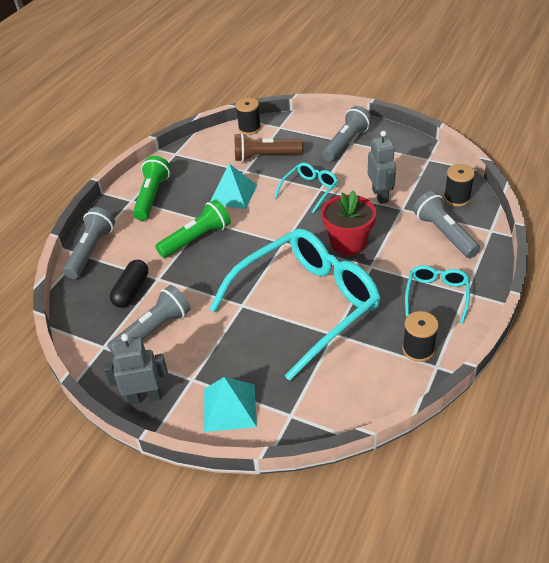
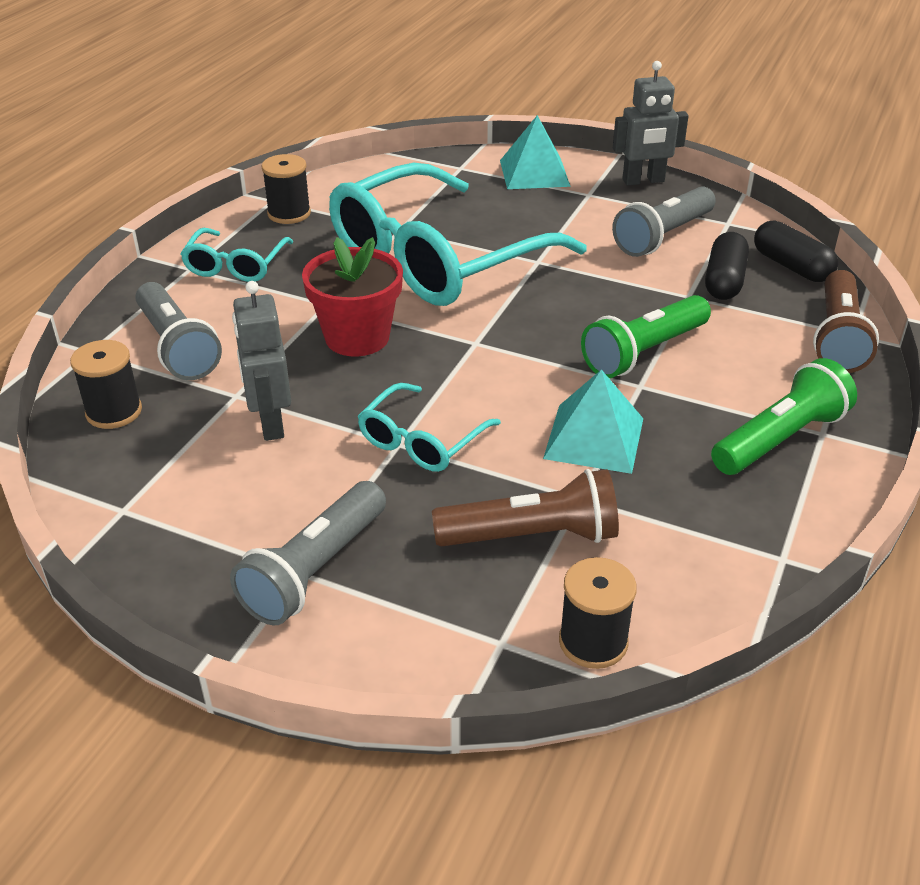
camera: 175 degrees right, 5 degrees down
(84, 304) = (791, 266): none -> black capsule
(91, 251) = (838, 338): grey flashlight -> brown flashlight
(152, 196) = (779, 439): green flashlight -> green flashlight turned 135 degrees counterclockwise

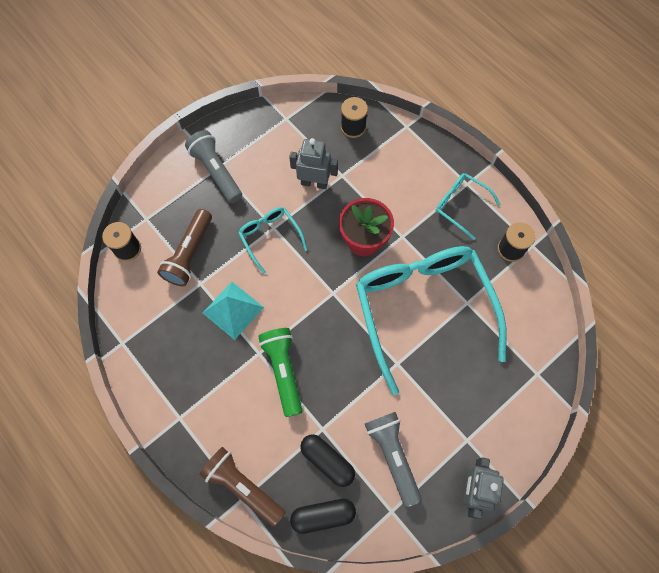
camera: 115 degrees right, 30 degrees up
(177, 347) = (393, 161): grey flashlight -> none
(534, 173) = (511, 419): turquoise pyramid -> none
(779, 439) = (186, 393): green flashlight -> none

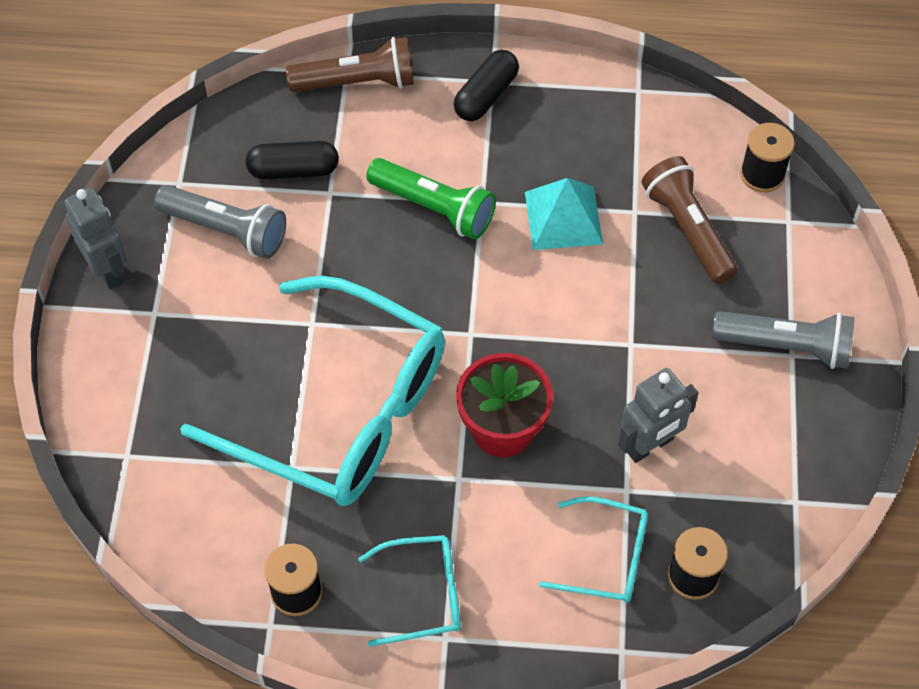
camera: 135 degrees right, 10 degrees down
(270, 238) = (619, 329): turquoise glasses -> turquoise glasses (606, 558)
(323, 515) = (248, 124): black capsule -> black capsule (486, 95)

